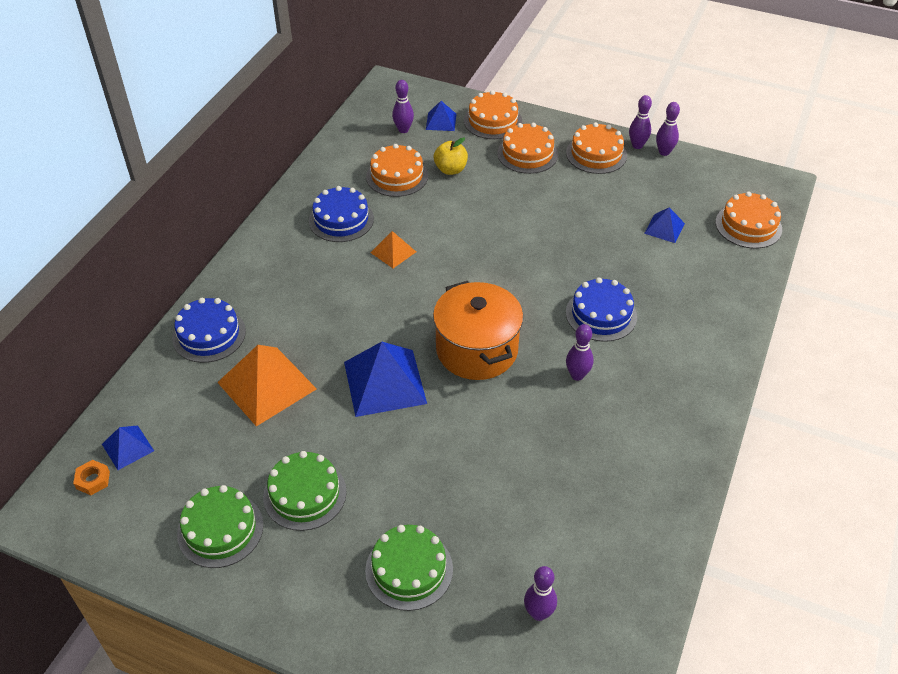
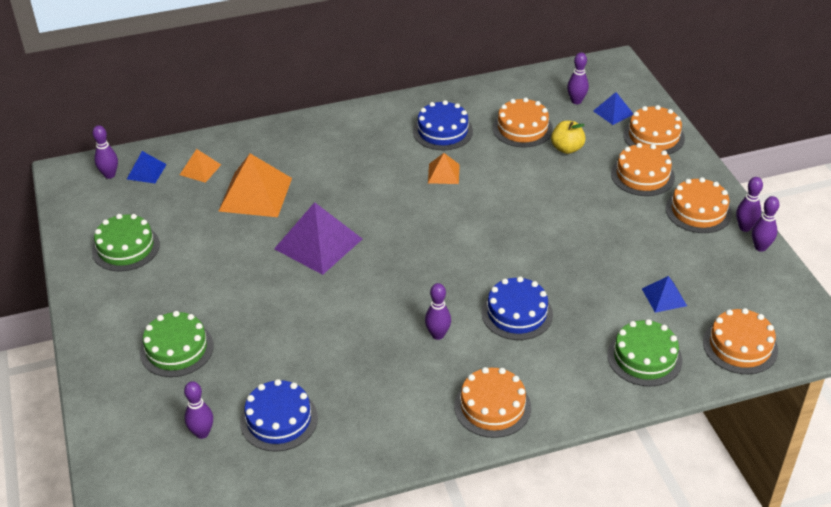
camera: 50 degrees right, 5 degrees down
(93, 480) = (109, 175): orange nut -> purple bowling pin
(180, 404) = (200, 169): none -> orange pyramid
(209, 334) = (268, 144): blue cake -> blue cake (279, 420)
(305, 494) = (188, 266): green cake -> green cake (644, 357)
(384, 382) = (318, 243): blue pyramid -> purple pyramid
(477, 349) = (400, 269): orange pot -> none
(687, 393) = (492, 406): none -> orange cake

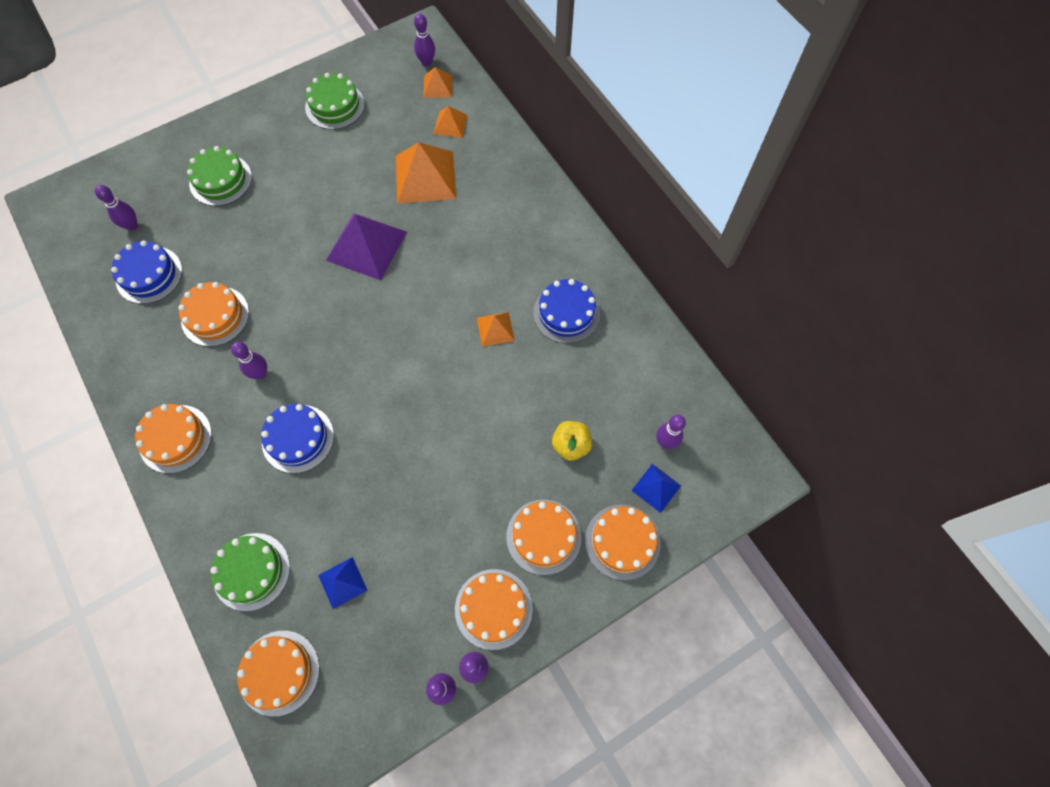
camera: 75 degrees right, 25 degrees up
(146, 171) = (437, 86): blue pyramid -> orange pyramid
(522, 128) = (595, 392): orange cake -> orange cake (215, 316)

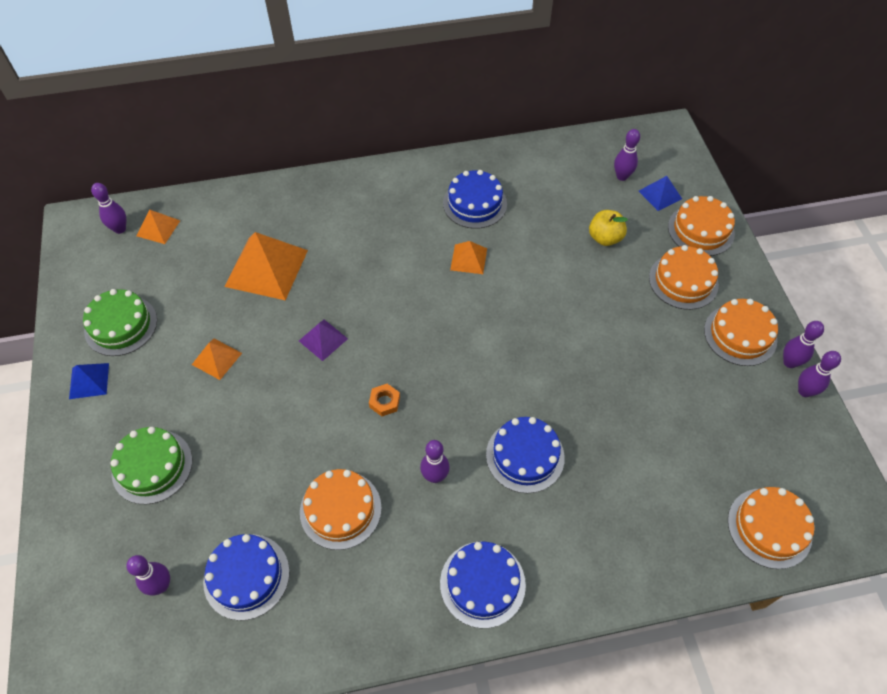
camera: 70 degrees left, 10 degrees down
(175, 438) = (482, 583): orange cake -> blue cake
(251, 571) = (660, 532): green cake -> none
(319, 313) = (384, 402): none -> orange nut
(342, 582) = (690, 449): blue pyramid -> blue pyramid (89, 380)
(366, 245) = (323, 339): purple pyramid -> purple pyramid, size x0.52
(450, 124) = (214, 230): orange pyramid -> orange pyramid (217, 358)

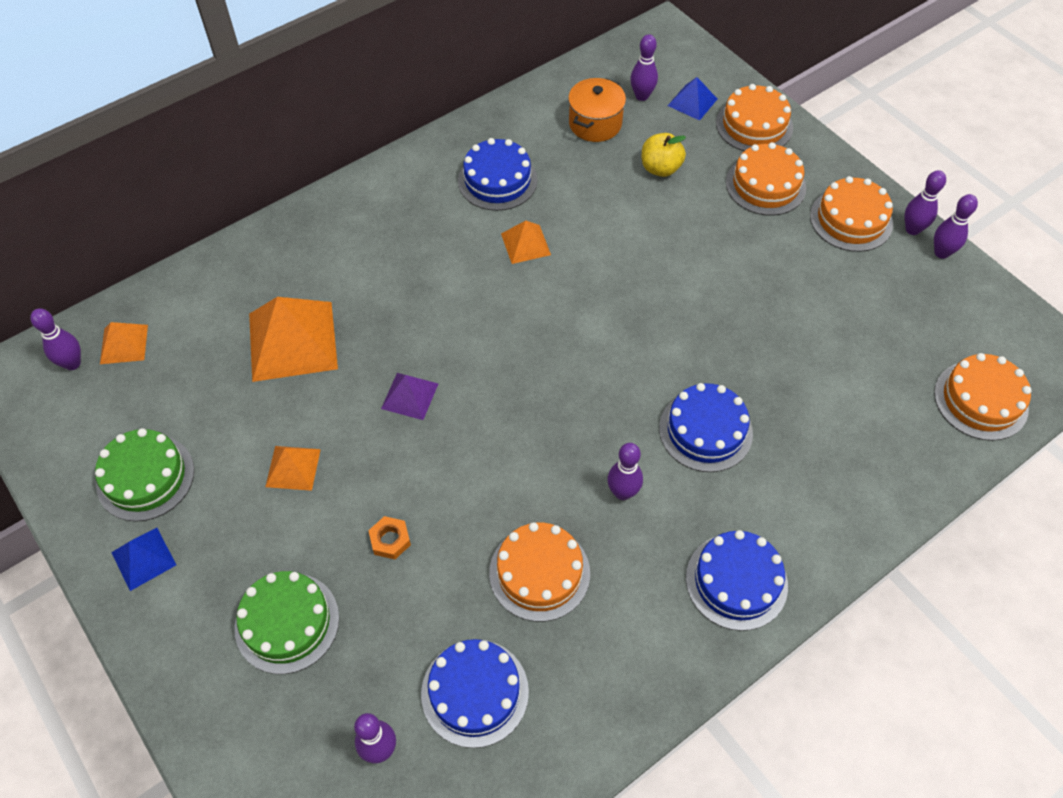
camera: 25 degrees left, 0 degrees up
(384, 402) = (521, 436): orange nut -> orange nut (390, 540)
(573, 186) = (595, 124): none -> orange pot

